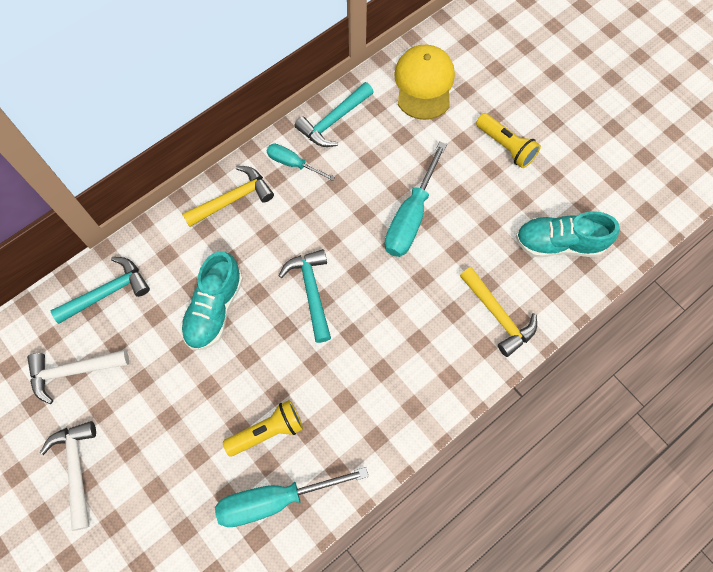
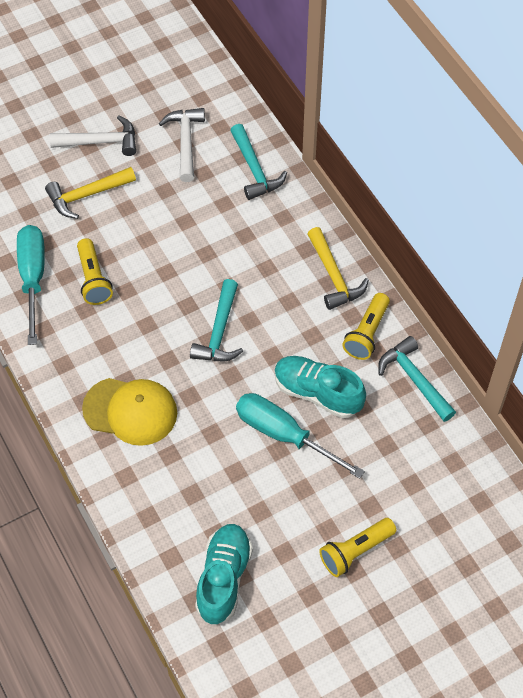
camera: 100 degrees right, 10 degrees down
(214, 309) = (219, 250): turquoise shoe -> turquoise shoe (317, 393)
(292, 163) = (366, 333): turquoise screwdriver -> yellow flashlight
(311, 291) = (219, 331): turquoise hammer -> turquoise hammer turned 105 degrees clockwise
(424, 84) = (452, 480): yellow cap -> yellow cap (130, 411)
(498, 315) = (156, 496): yellow hammer -> yellow hammer (87, 195)

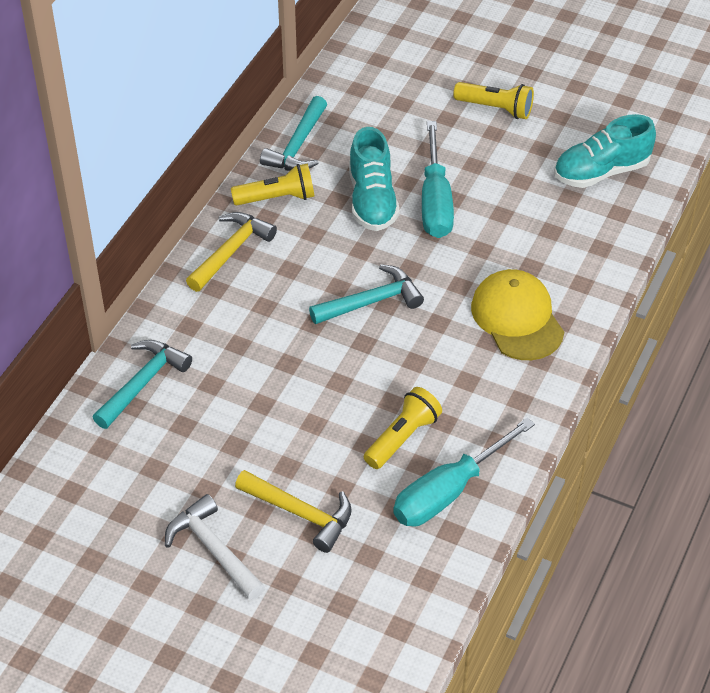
camera: 125 degrees left, 10 degrees down
(185, 142) = (151, 466): white hammer -> none

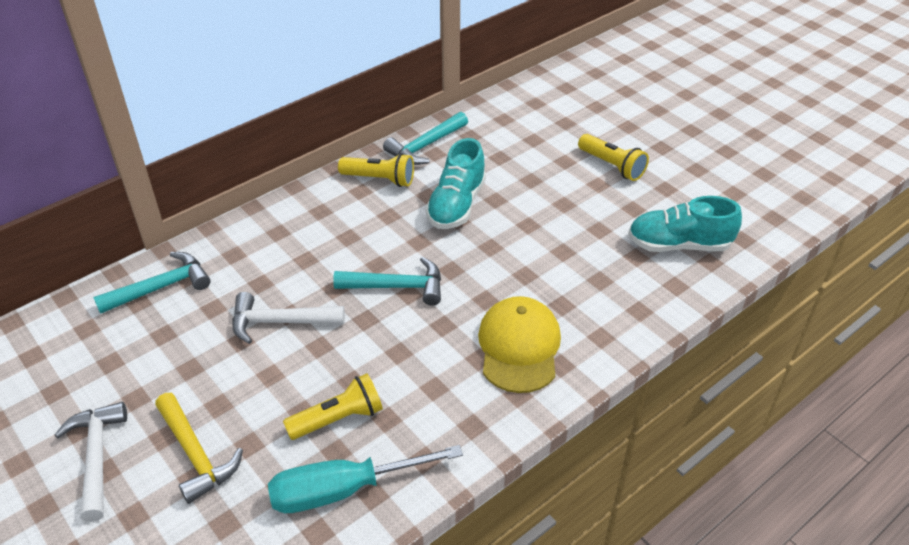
camera: 25 degrees right, 5 degrees down
(231, 251) = (312, 208): yellow hammer -> none
(286, 374) = (280, 322): none -> white hammer
(435, 201) = (510, 223): turquoise screwdriver -> none

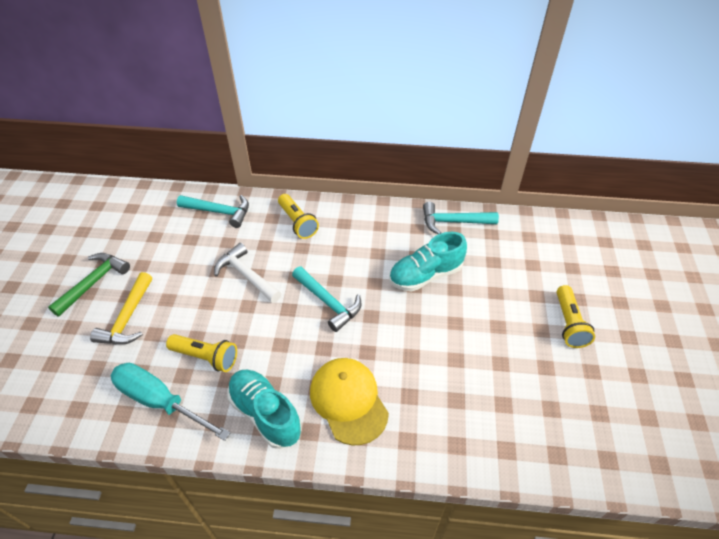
camera: 45 degrees right, 5 degrees up
(97, 457) = (93, 283): white hammer -> green hammer
(380, 179) = (400, 226): yellow flashlight -> yellow flashlight (297, 223)
(519, 347) = (348, 401): yellow cap -> yellow cap turned 75 degrees counterclockwise
(678, 245) = (547, 421): turquoise shoe -> turquoise shoe (265, 414)

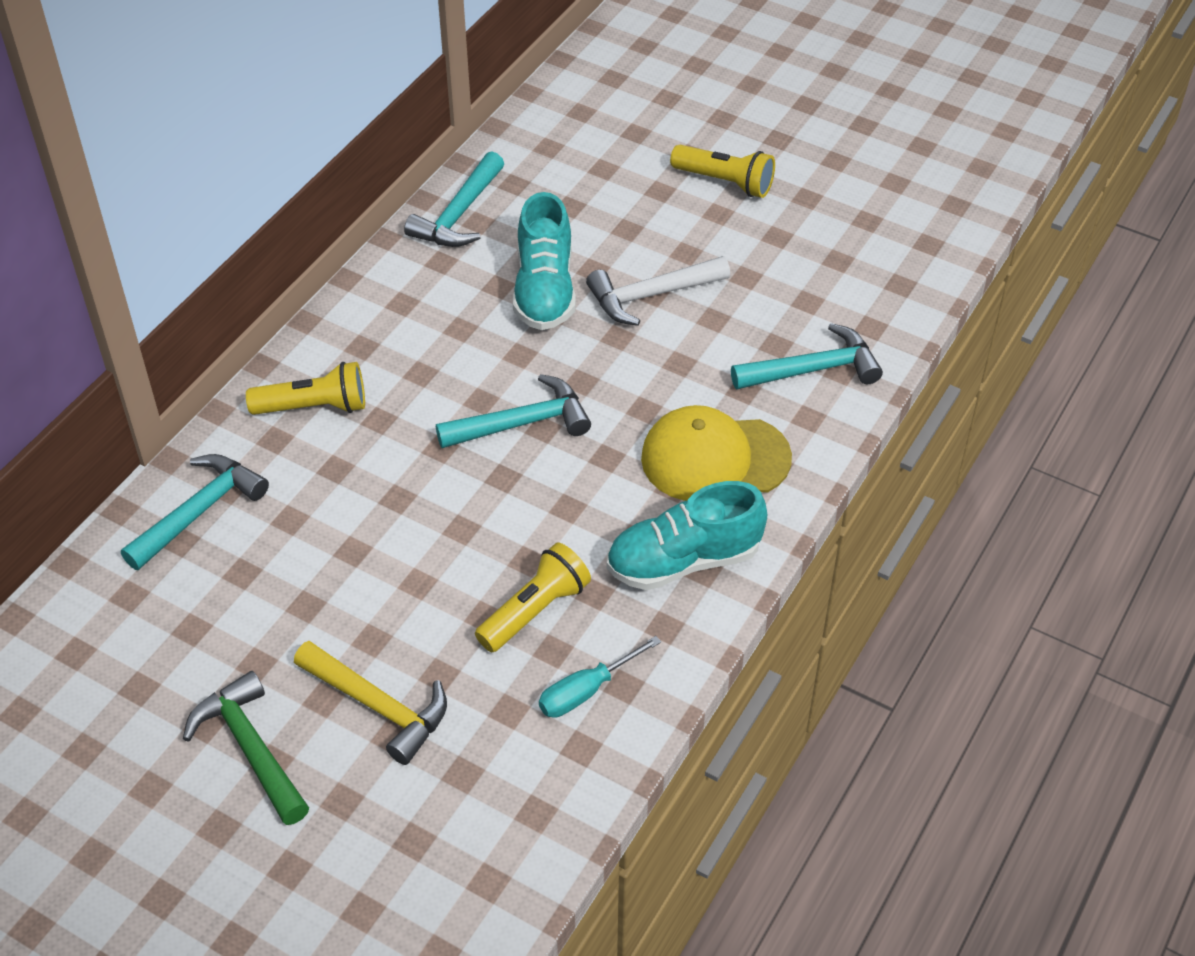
camera: 65 degrees left, 0 degrees up
(159, 401) = (586, 691): turquoise screwdriver -> turquoise screwdriver, size x0.57
(246, 275) = (392, 512): white hammer -> white hammer (651, 295)
(448, 428) = (813, 369): none -> turquoise hammer

